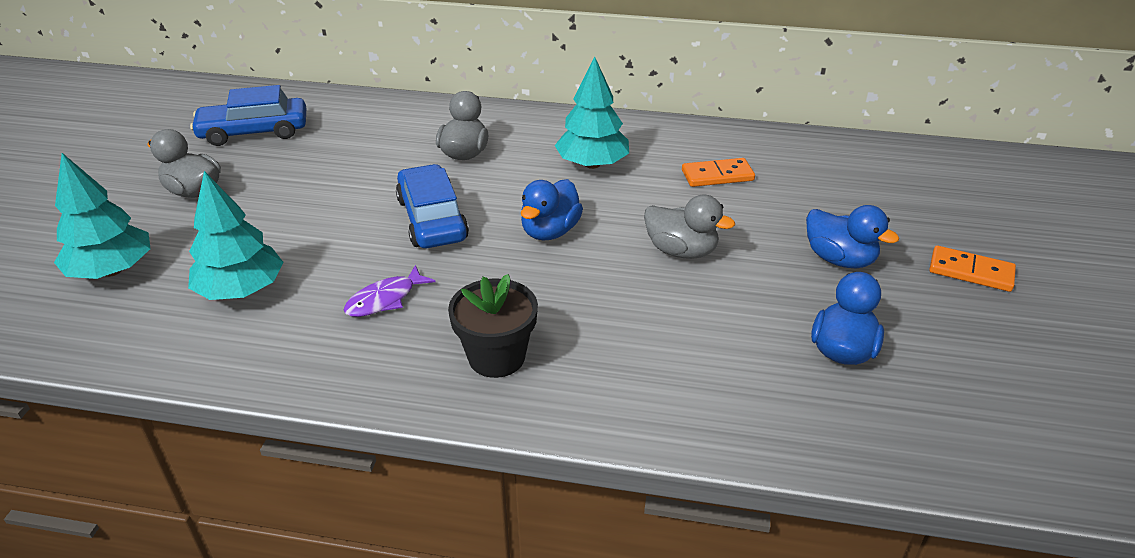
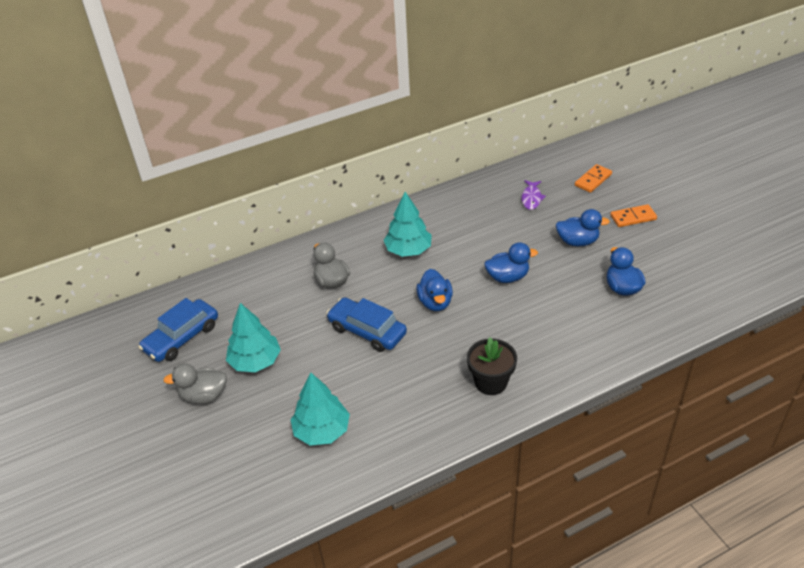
camera: 35 degrees left, 5 degrees up
(112, 270) = (231, 468): turquoise tree -> turquoise tree (255, 361)
(385, 299) = (402, 388): purple fish -> purple fish (531, 198)
(681, 251) = (507, 277): grey duck -> blue duck
(717, 175) = (477, 223): orange domino -> orange domino (593, 180)

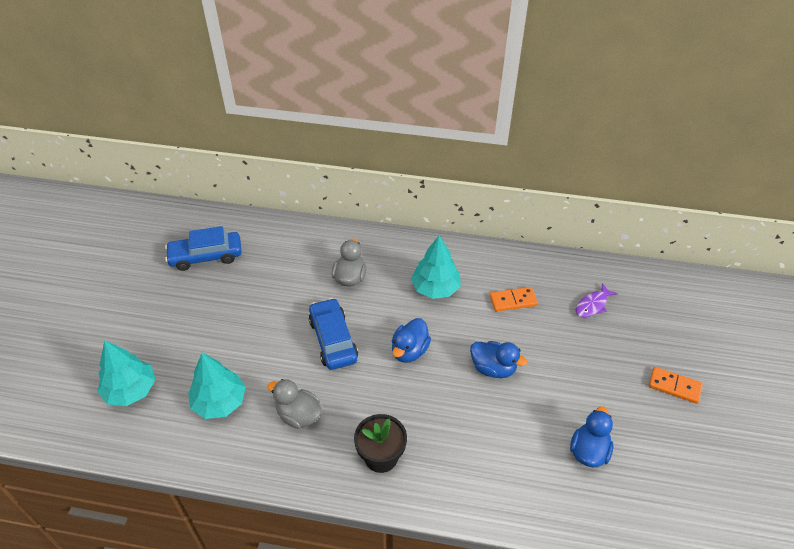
camera: 35 degrees right, 5 degrees up
(204, 396) = (174, 314): grey duck -> grey duck (299, 415)
(255, 361) = (233, 310): turquoise tree -> turquoise tree (131, 390)
(577, 241) = (593, 375): blue duck -> none
(593, 180) = (672, 322): orange domino -> orange domino (513, 301)

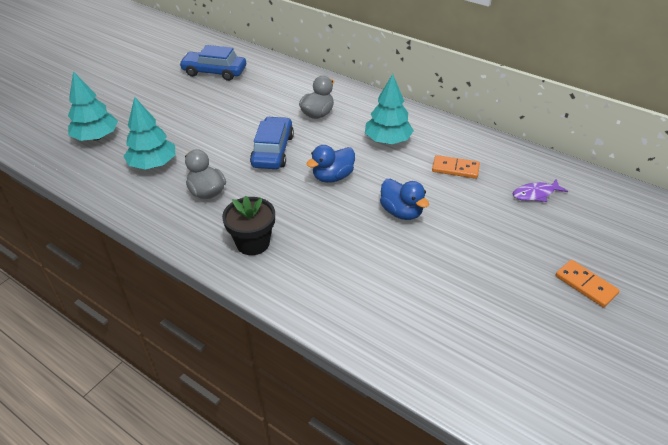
camera: 25 degrees right, 5 degrees down
(588, 451) = (454, 306): blue duck -> none

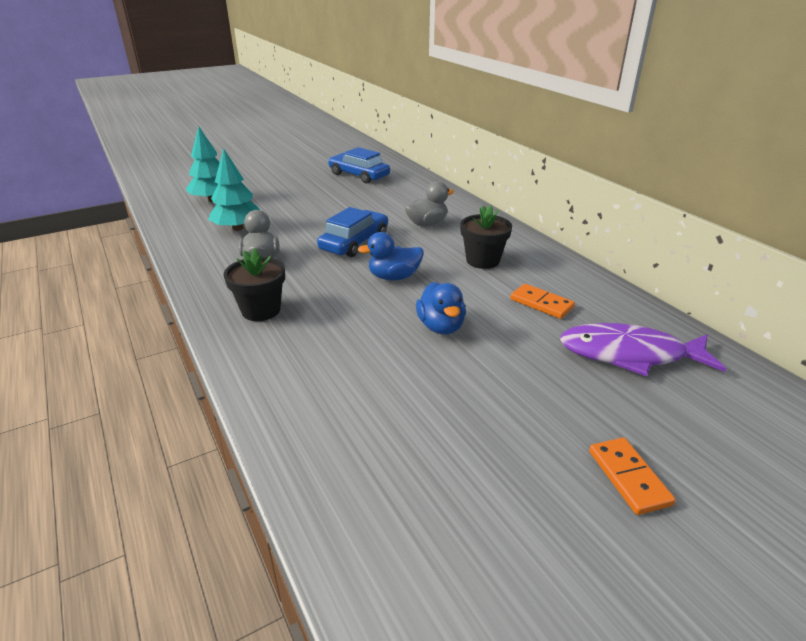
camera: 25 degrees right, 10 degrees down
(387, 140) = (482, 260): turquoise tree -> black flower pot
(535, 194) = (629, 354): purple fish -> purple fish, size x1.95

